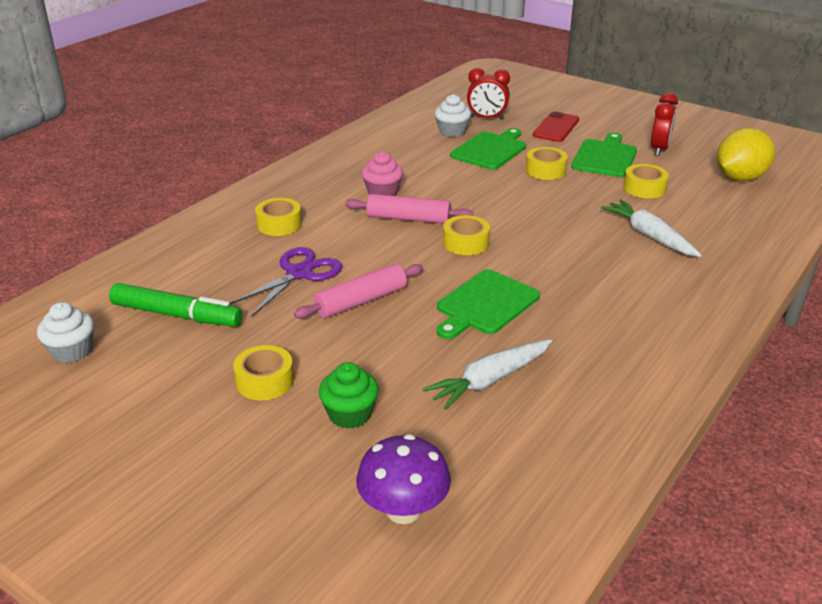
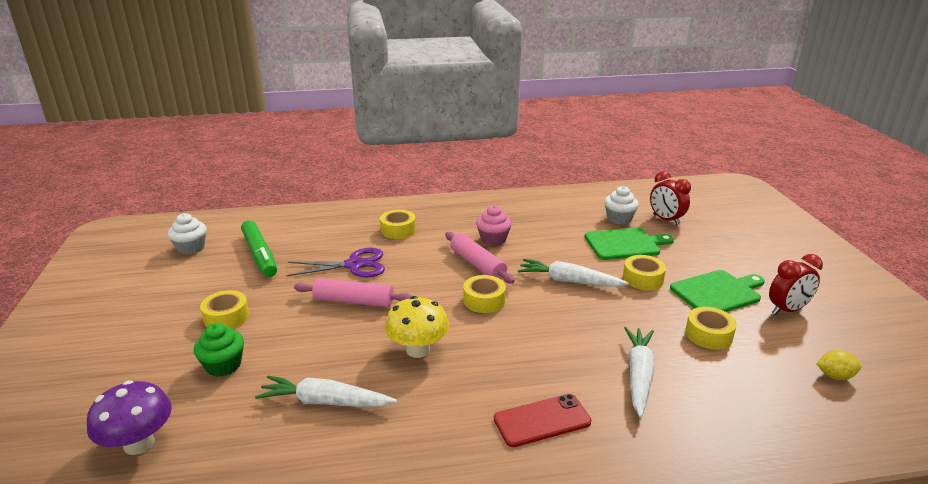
camera: 45 degrees right, 5 degrees down
(485, 304) = (418, 350): green cutting board -> yellow mushroom
(500, 197) = (569, 281): none -> white carrot
(556, 127) = (714, 250): red phone -> red phone (542, 420)
(739, 178) = (834, 376): yellow lemon -> yellow lemon, size x0.47

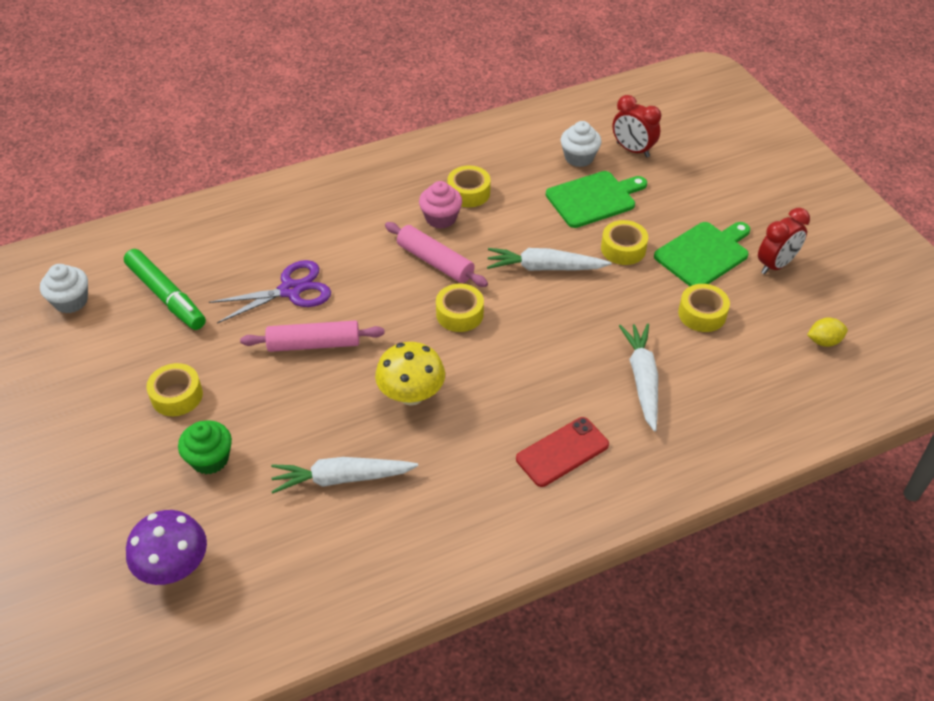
camera: 15 degrees left, 20 degrees up
(398, 230) = (320, 224): yellow tape -> yellow tape (468, 193)

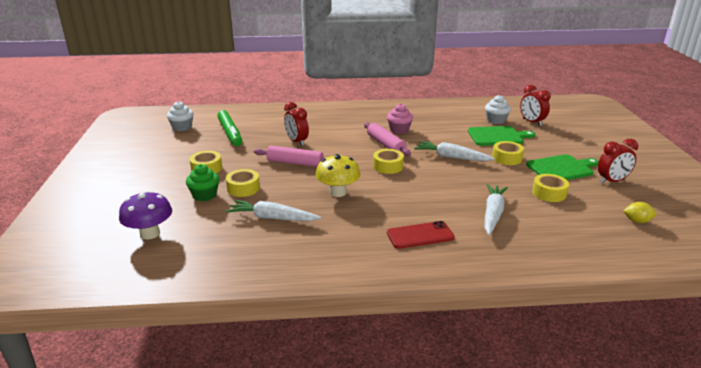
camera: 20 degrees right, 20 degrees down
(290, 290) = (296, 142): purple scissors -> red clock
(468, 193) = (421, 123): yellow tape -> yellow tape (243, 188)

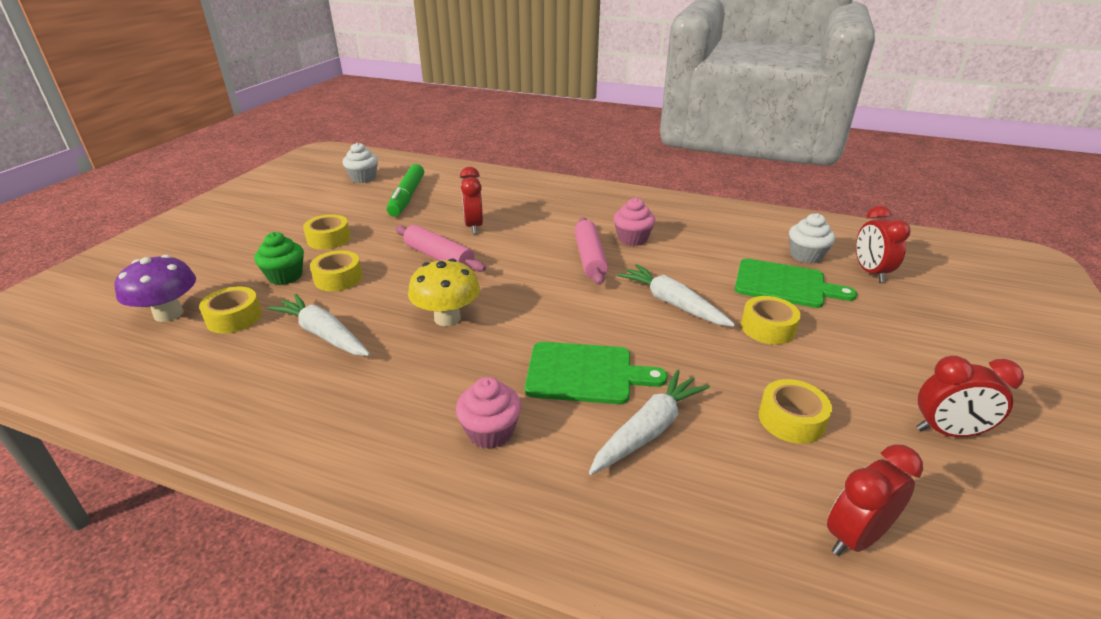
camera: 25 degrees right, 5 degrees up
(388, 166) = (559, 294): yellow tape -> yellow tape (234, 318)
(420, 235) = (490, 432): red phone -> pink cupcake
(561, 168) = (858, 375): green cutting board -> green cutting board (585, 373)
(606, 227) = (855, 537): none -> red clock
(637, 221) = (939, 546): yellow lemon -> none

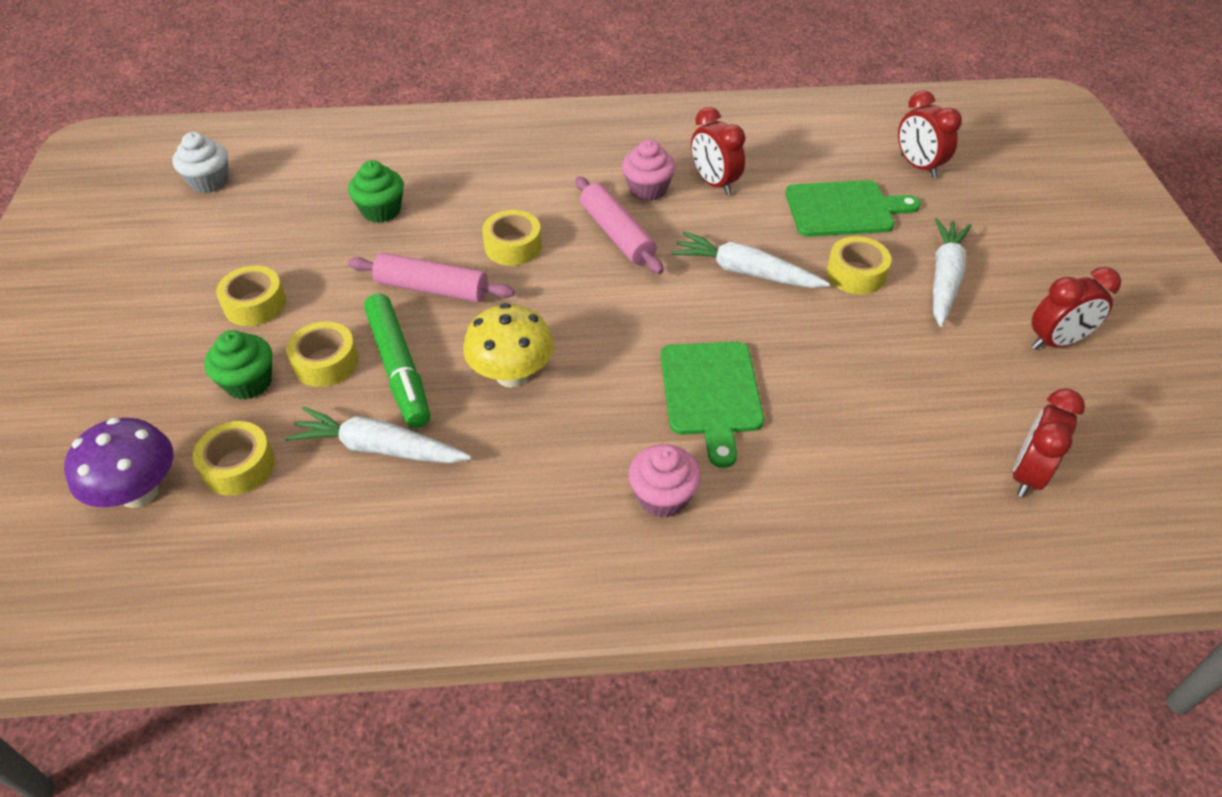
camera: 25 degrees left, 15 degrees up
(407, 197) = (306, 199): green marker -> green marker (399, 368)
(445, 211) = (381, 210): none -> green cupcake
(473, 226) = (439, 225): red clock -> red clock (714, 183)
(585, 373) = (711, 393): green cutting board -> green cutting board turned 105 degrees clockwise
(648, 430) = (810, 436): white carrot -> white carrot (944, 278)
(791, 419) = (927, 377): yellow tape -> yellow tape (513, 246)
(806, 256) = (846, 161): white cupcake -> none

